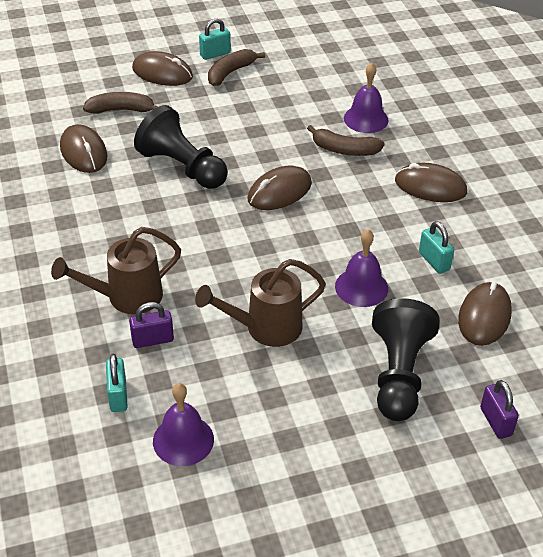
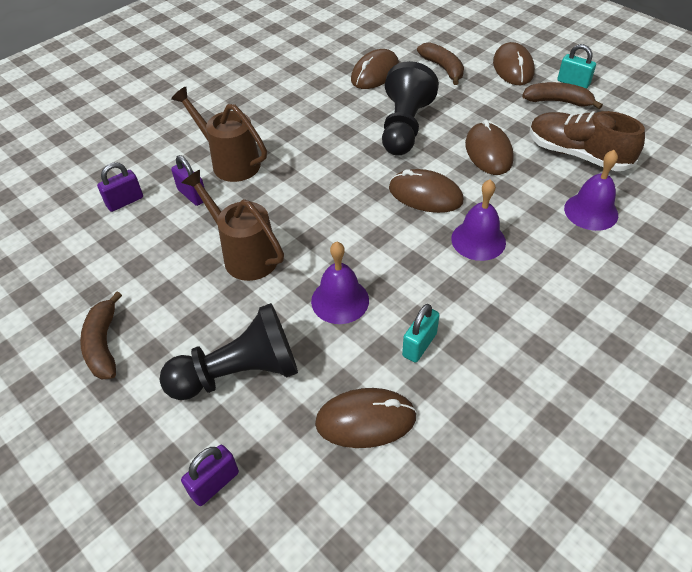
camera: 65 degrees right, 5 degrees up
(118, 395) = (125, 202): turquoise padlock -> purple padlock
(183, 440) = (94, 256): purple bell -> purple bell (478, 240)
(301, 94) = (577, 154): none -> brown shoe
(344, 150) = (527, 214): brown banana -> brown banana (104, 344)
(430, 186) = (534, 300): brown mouse -> brown mouse (488, 152)

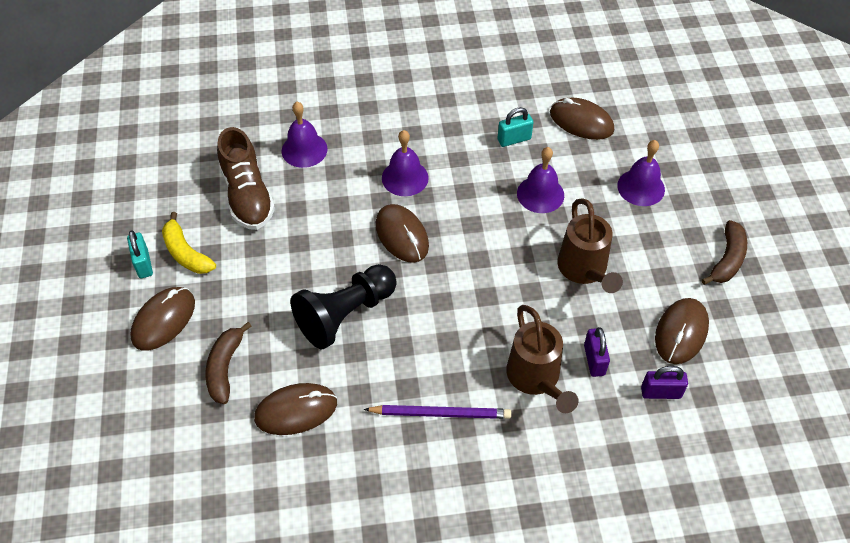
camera: 145 degrees left, 5 degrees up
(214, 483) = (688, 139): purple padlock -> none
(239, 373) = (641, 187): black pawn -> purple bell
(283, 114) = (440, 413): none -> purple pencil
(488, 152) = (309, 242): brown mouse -> brown mouse (681, 332)
(558, 101) = (186, 253): brown banana -> yellow banana

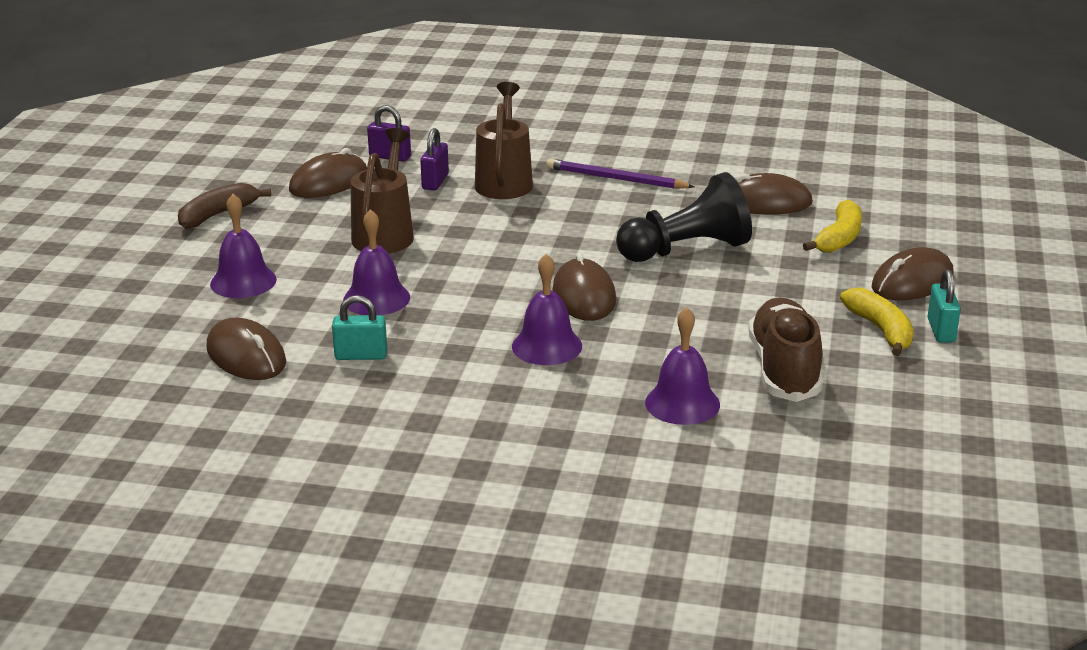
camera: 160 degrees left, 25 degrees down
(225, 367) = (839, 238): brown banana -> yellow banana

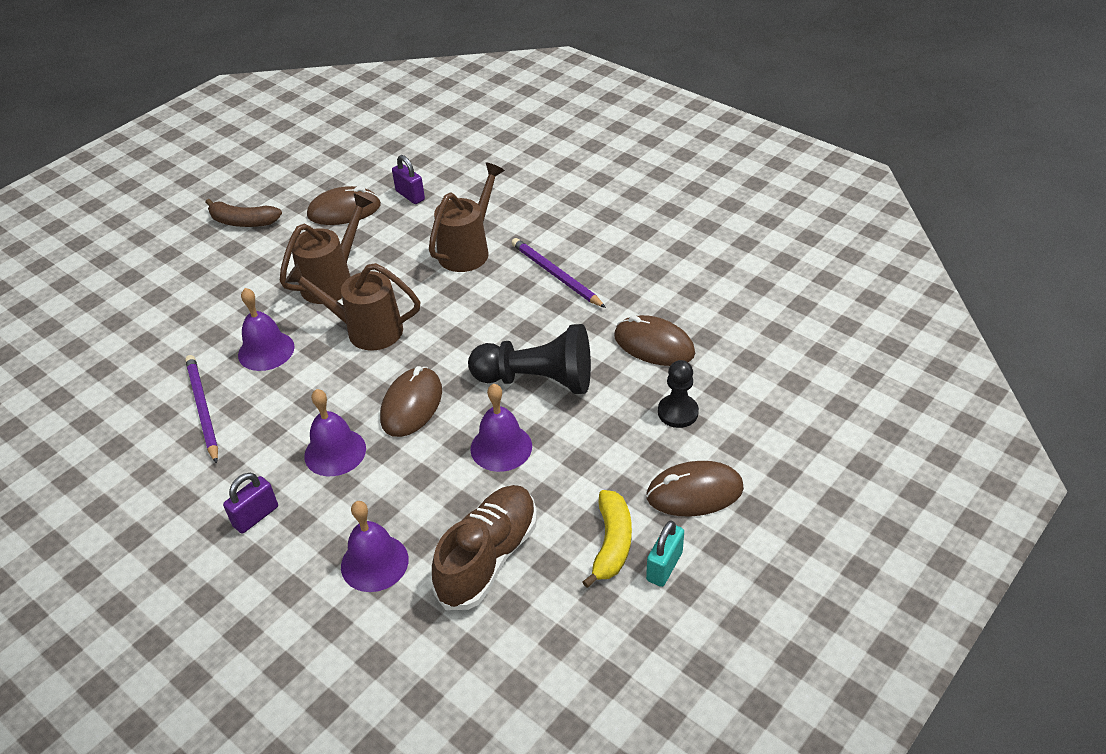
camera: 30 degrees right, 15 degrees up
(218, 214) = (243, 222): brown banana -> brown banana turned 150 degrees counterclockwise
(243, 281) = (198, 299): purple bell -> purple bell (501, 447)
(246, 356) = (133, 379): brown mouse -> none
(361, 355) = (203, 409): turquoise padlock -> purple pencil
(435, 182) = (418, 234): purple padlock -> purple padlock (256, 516)
(469, 259) = (366, 330): none -> brown watering can
(839, 238) = (678, 412): yellow banana -> black pawn

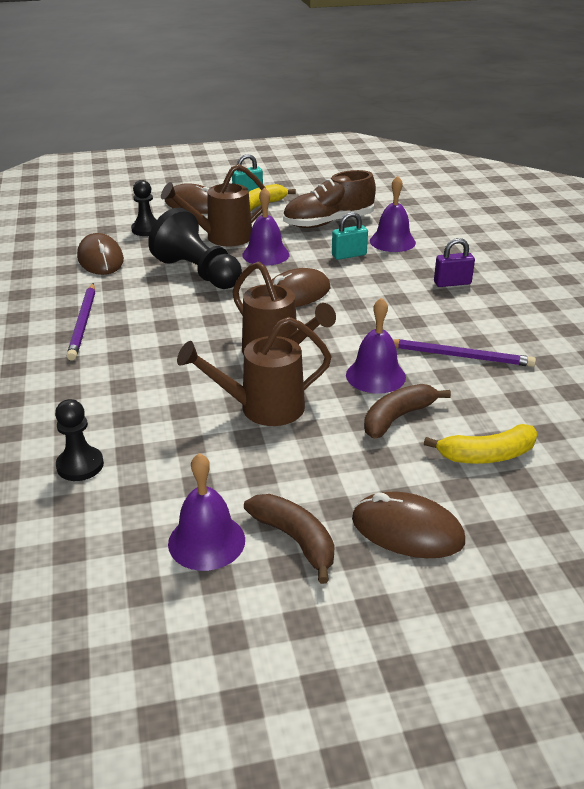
camera: 145 degrees left, 10 degrees down
(144, 326) = (486, 455): none -> yellow banana
(203, 409) = (459, 356): purple pencil -> purple pencil turned 90 degrees counterclockwise
(225, 323) = (398, 417): none -> brown banana
(335, 452) = (373, 292): purple bell -> purple bell (206, 541)
(344, 210) = (167, 486): brown mouse -> brown mouse (407, 530)
(407, 501) = (349, 255): none -> turquoise padlock
(410, 195) = (80, 465): purple padlock -> black pawn
(468, 250) = (113, 376): brown watering can -> brown watering can (222, 237)

